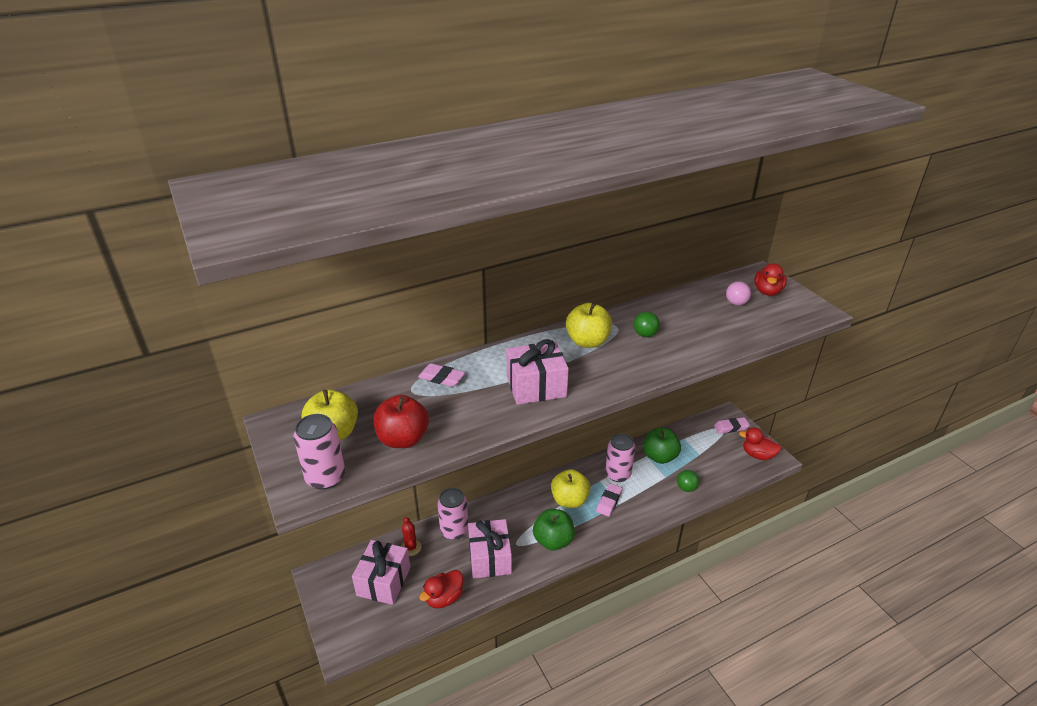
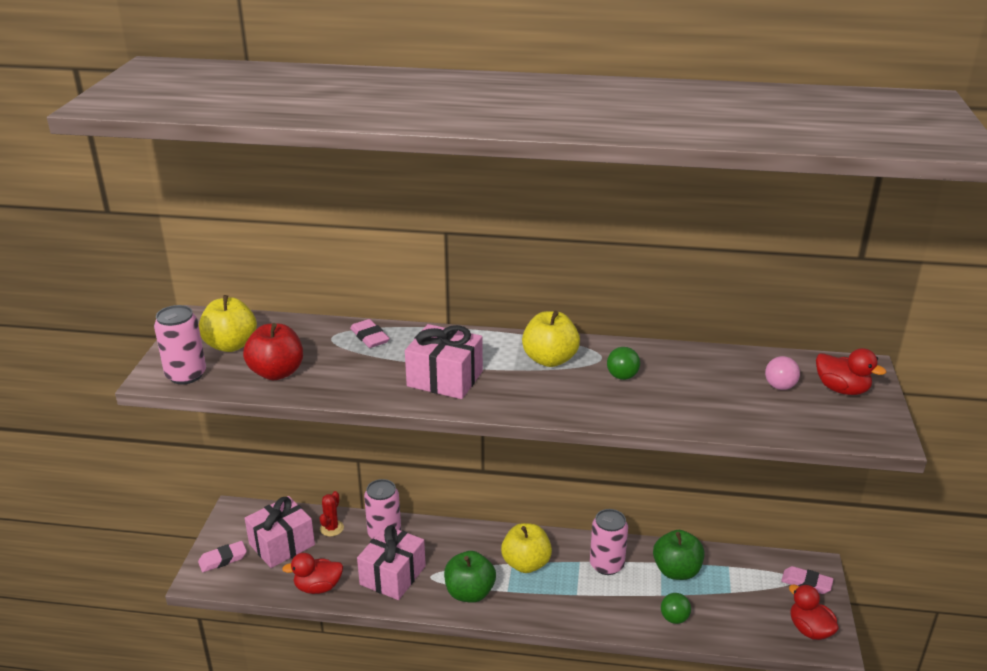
camera: 35 degrees right, 5 degrees down
(609, 501) = (568, 586): pink eraser -> pink eraser (223, 559)
(767, 291) = (841, 389): red duck -> red duck turned 105 degrees counterclockwise

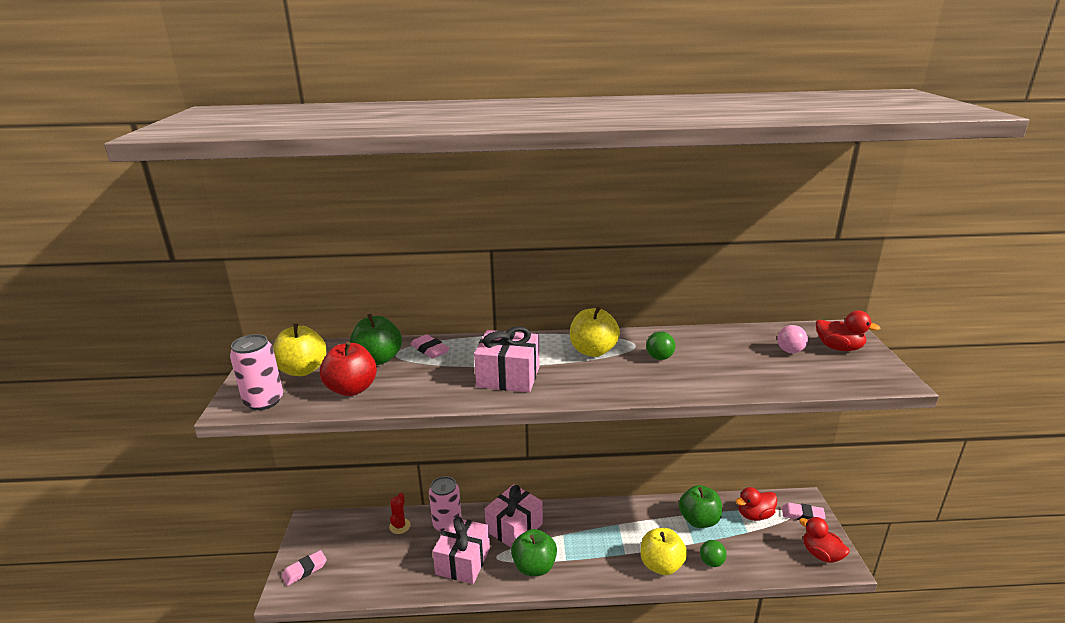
camera: 10 degrees left, 5 degrees down
(282, 544) = (357, 548): pink gift -> pink gift (514, 527)
(312, 342) = (378, 359): none -> green apple
(318, 587) = (398, 583): red duck -> red duck (754, 515)
(526, 563) = (575, 533): yellow apple -> yellow apple (661, 565)
(606, 565) = (641, 524): pink can -> none

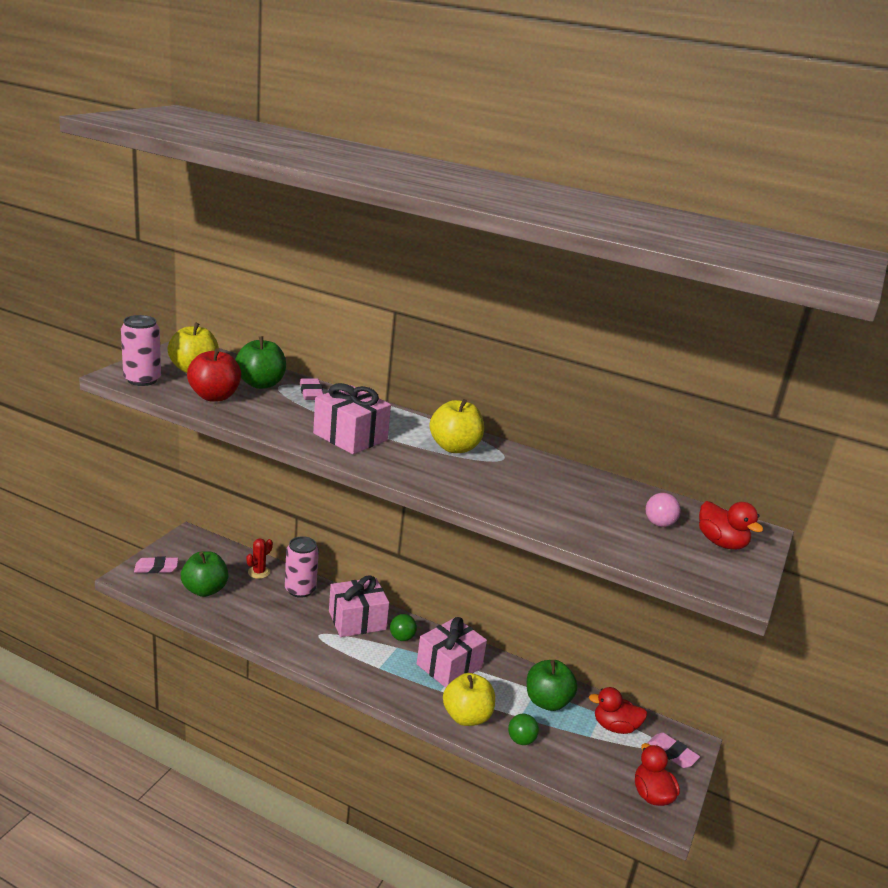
camera: 25 degrees right, 0 degrees up
(463, 561) = (287, 623): pink gift -> pink gift (449, 666)
(534, 567) = (345, 658): green apple -> green apple (205, 590)
(659, 358) = (511, 476): green ball -> green ball (402, 638)

